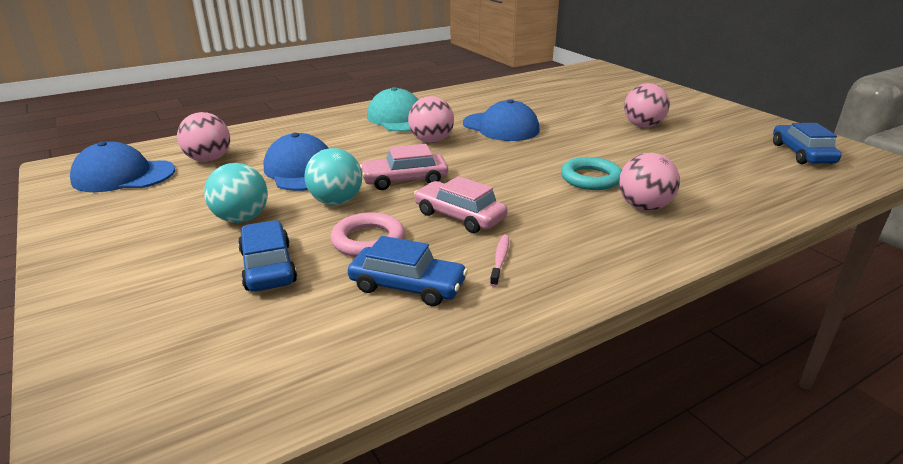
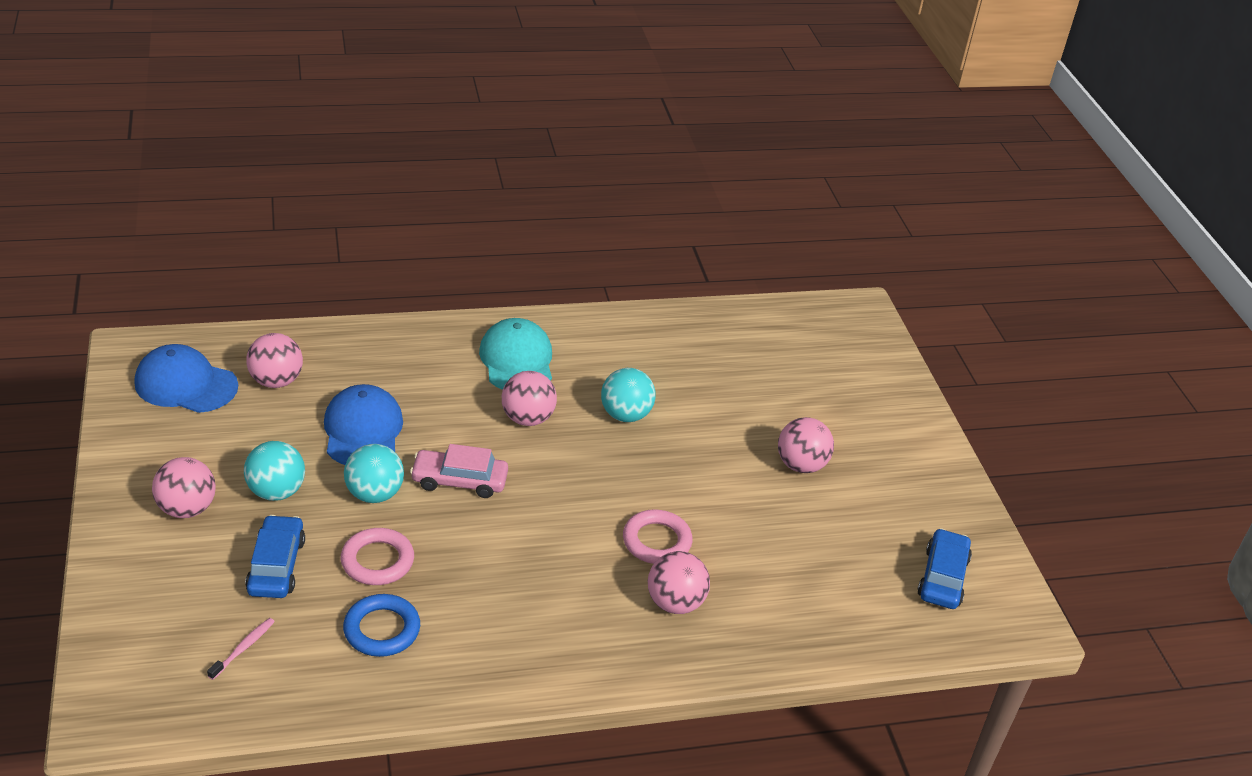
camera: 15 degrees right, 10 degrees up
(152, 248) = (187, 509): none -> pink ball
(407, 286) = (382, 629): blue car -> blue ring
(459, 216) = (481, 555): pink car -> none
(500, 260) = (480, 626): pink toothbrush -> pink toothbrush (243, 648)
(501, 127) = (625, 415): blue cap -> turquoise ball
(591, 178) = (656, 541): turquoise ring -> pink ring

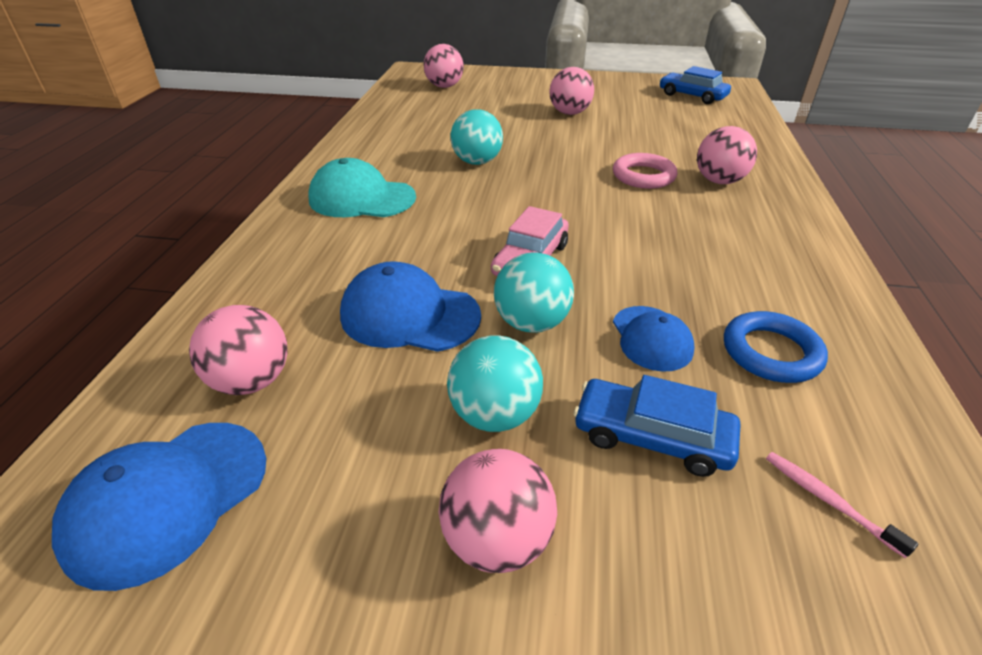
camera: 65 degrees left, 0 degrees up
(377, 561) = (651, 338): pink ring -> blue cap
(527, 418) = (454, 207): pink ball -> pink ball (444, 86)

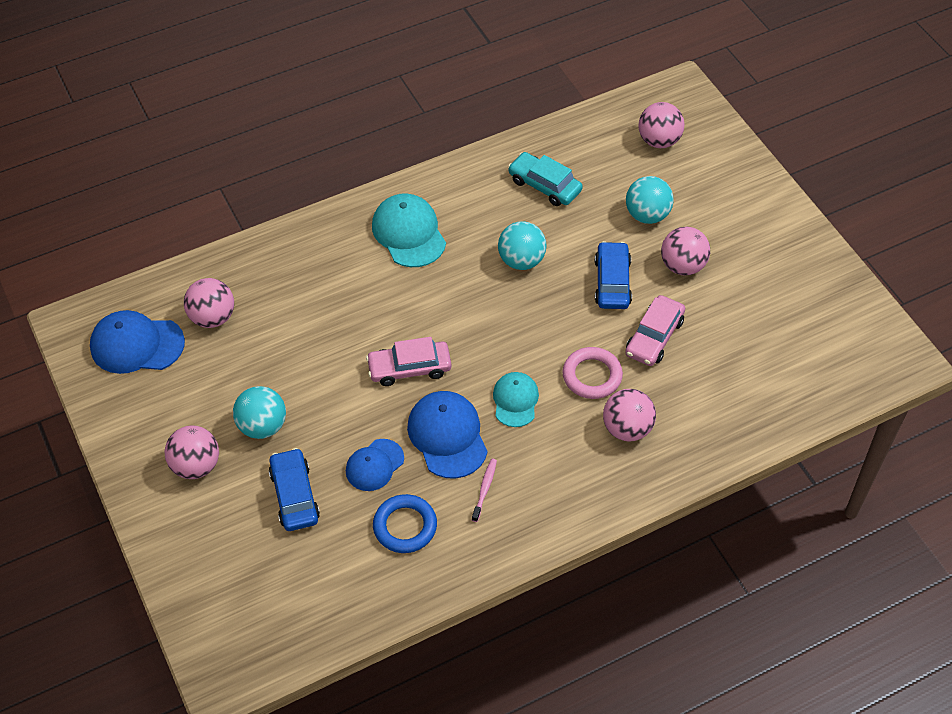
camera: 55 degrees right, 15 degrees up
(409, 315) = (308, 344): blue cap -> blue cap (447, 436)
(415, 129) = (544, 185): none -> turquoise car
(531, 323) = (345, 403): turquoise ball -> turquoise ball (647, 215)
(628, 142) = (654, 337): none -> pink car
(637, 218) = (515, 400): none -> turquoise cap
(692, 96) = (829, 338): blue car -> blue car (612, 282)
(828, 501) = (302, 578): pink toothbrush -> pink toothbrush (484, 489)

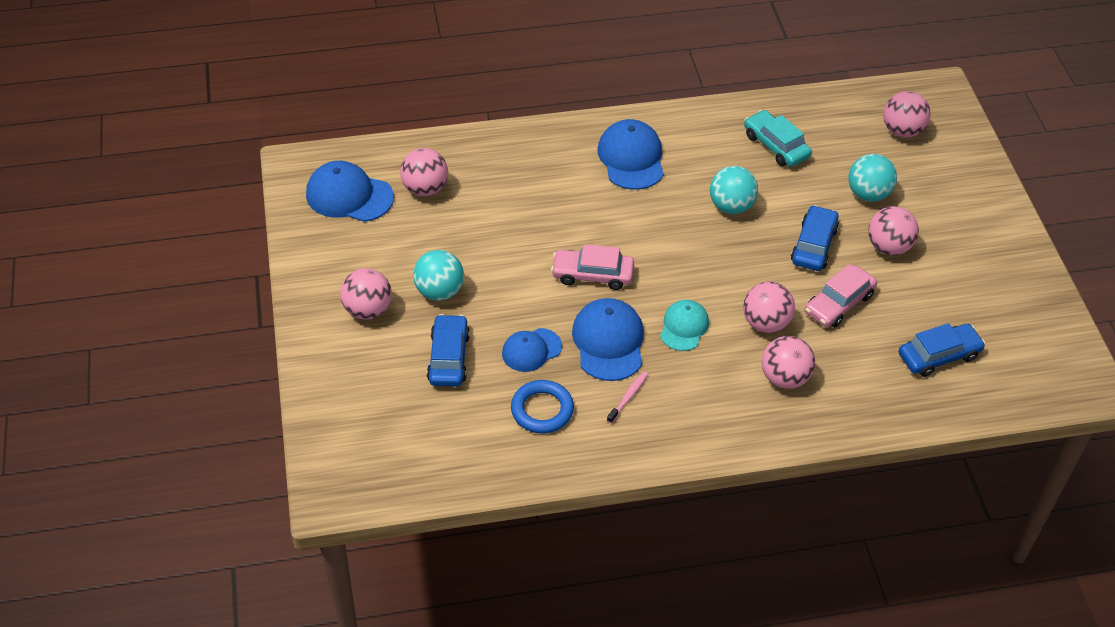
camera: 15 degrees right, 5 degrees down
(409, 233) = (631, 158): turquoise cap -> blue cap
(592, 376) = (766, 323): pink ring -> pink ball
(762, 367) = (939, 356): none -> blue car

